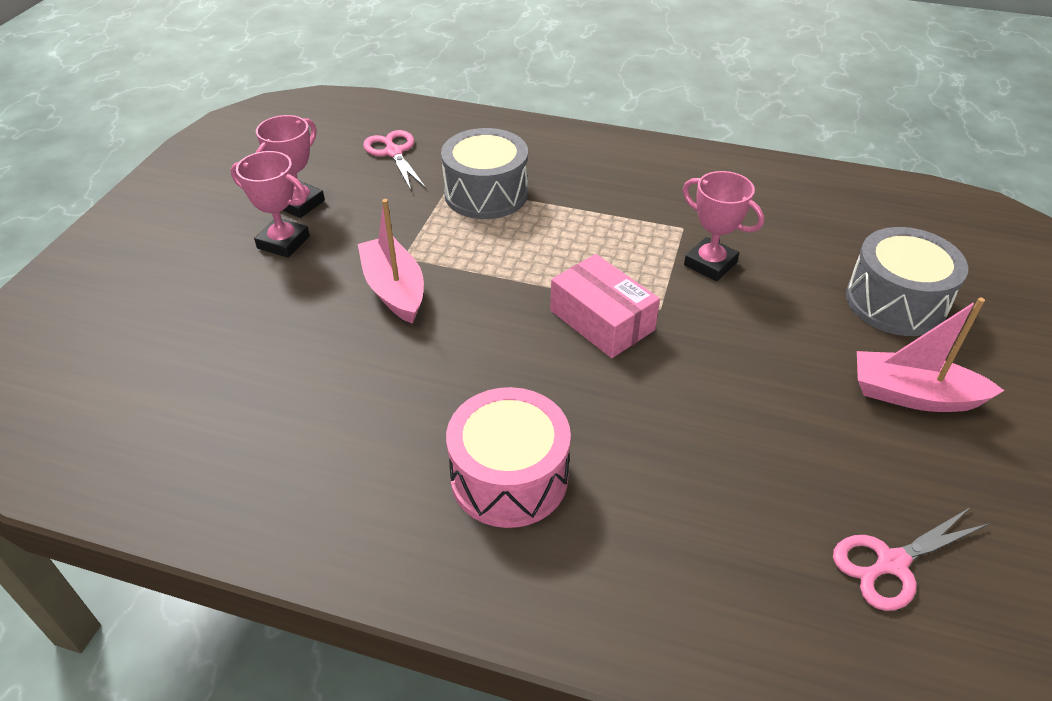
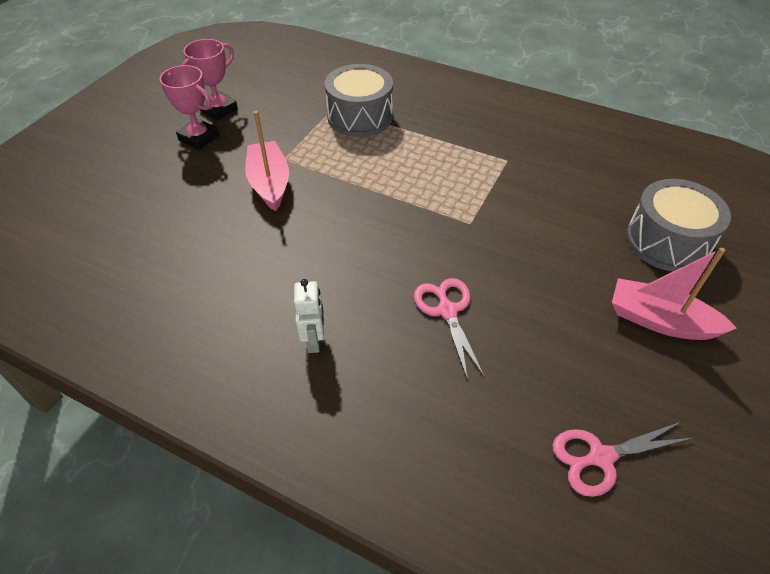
camera: 10 degrees right, 5 degrees up
(394, 152) = (299, 77): pink scissors -> pink scissors (447, 311)
(509, 477) = (314, 340): pink drum -> white robot
(602, 320) = (421, 227): pink box -> none
(710, 264) = (521, 192): pink trophy -> none

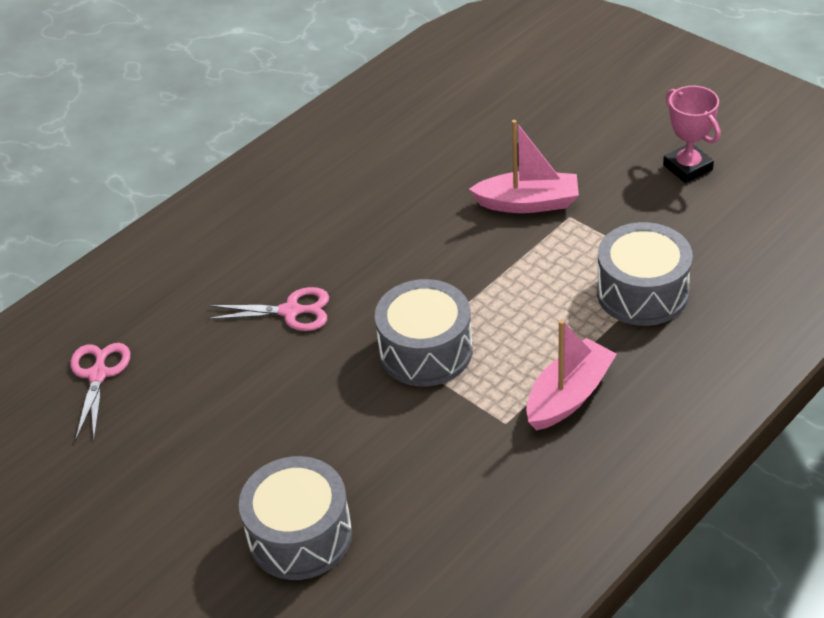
camera: 110 degrees right, 5 degrees down
(199, 138) = (630, 151): pink trophy -> none
(314, 340) = (300, 219): white robot -> none
(458, 211) = (426, 351): none -> grey drum
(660, 321) = (199, 476): pink boat -> pink boat (569, 396)

